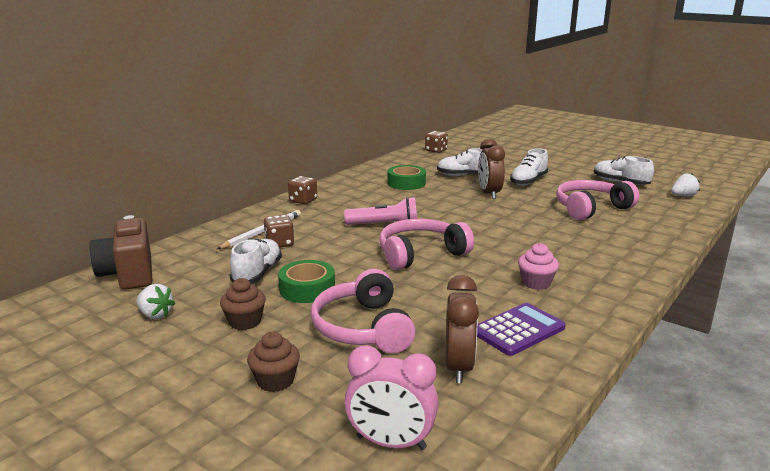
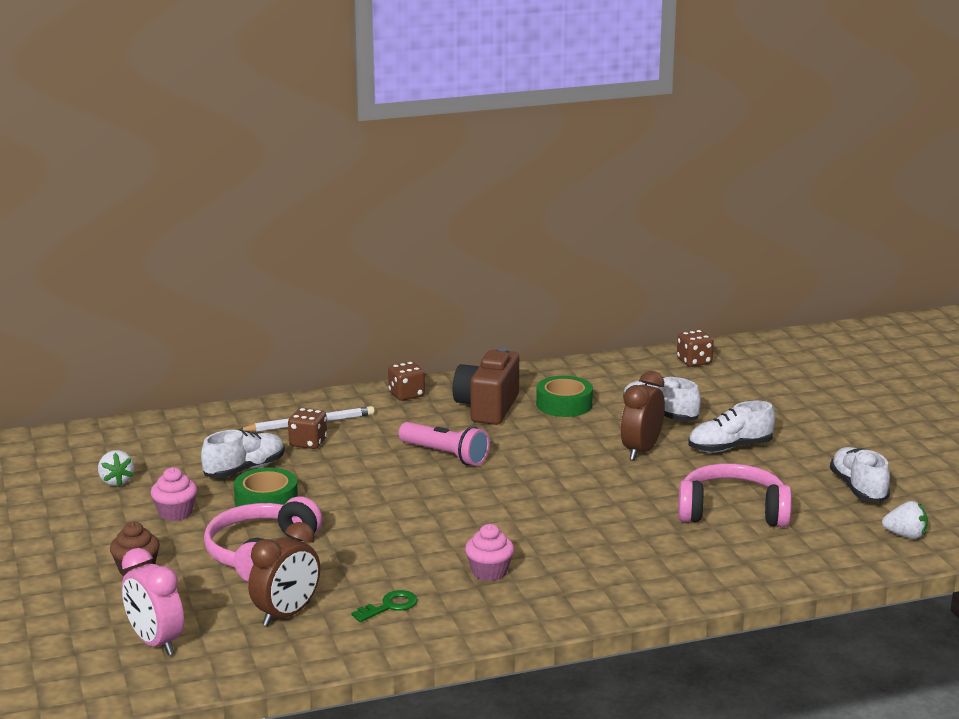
camera: 35 degrees right, 0 degrees up
(128, 274) = (138, 433): brown camera -> brown camera (487, 408)
(245, 322) = (175, 513): brown cupcake -> pink cupcake
(420, 254) = (427, 501): pink headphones -> none
(518, 330) = (389, 606): purple calculator -> green key

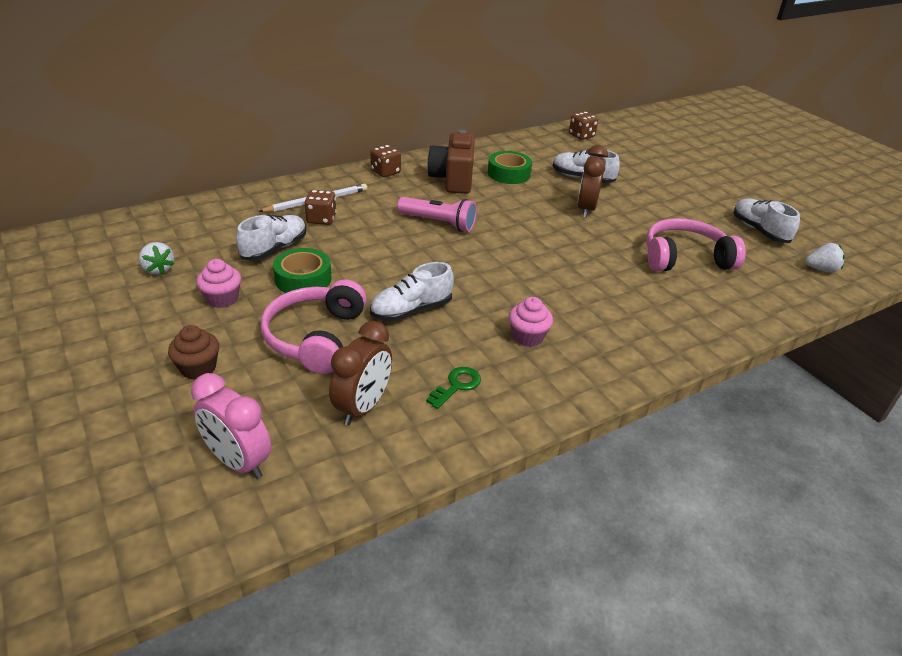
camera: 15 degrees left, 15 degrees up
(730, 448) = (648, 202): white shoe -> white shoe (411, 310)

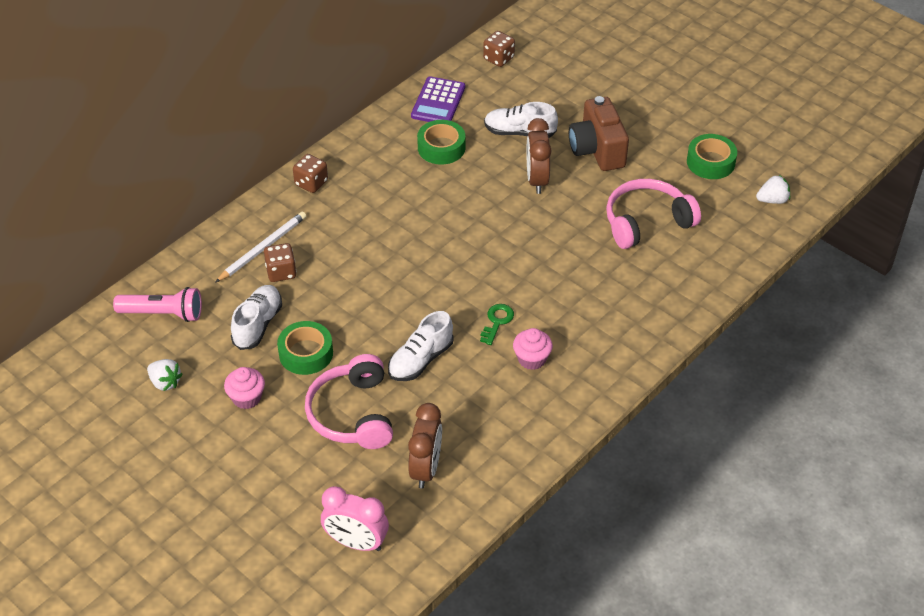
camera: 15 degrees left, 10 degrees up
(198, 368) = (272, 473): brown cupcake -> none
(438, 223) = (398, 243): pink flashlight -> pink flashlight (163, 314)
(453, 179) = (386, 174): brown camera -> brown camera (597, 150)
(457, 386) = (491, 426): green key -> green key (497, 322)
(519, 148) = (438, 102): none -> purple calculator
(759, 231) = (710, 162): white shoe -> green tape

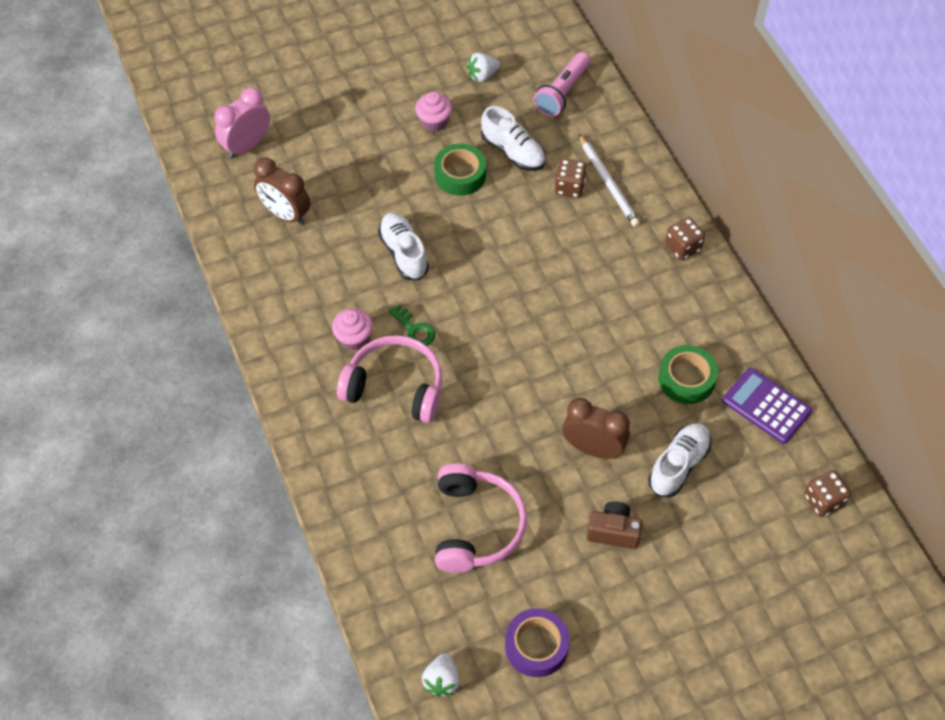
camera: 115 degrees right, 10 degrees up
(352, 414) = (373, 185): pink headphones -> pink headphones (395, 387)
(597, 150) = (613, 532): brown camera -> brown camera, size x0.62
(710, 162) = (536, 646): green tape -> purple tape

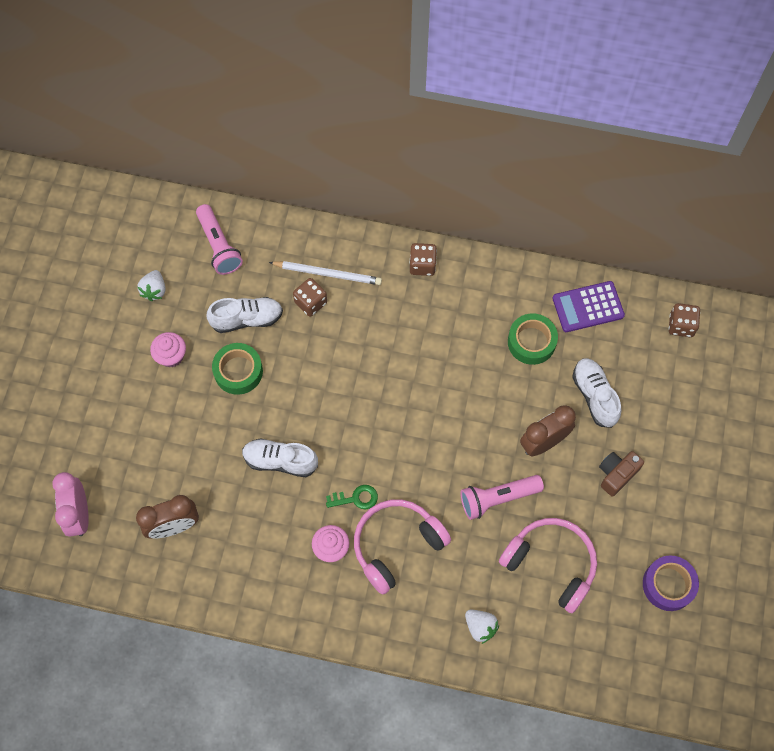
camera: 55 degrees left, 10 degrees up
(441, 680) = (654, 666): white strawberry -> white strawberry (480, 627)
(505, 442) = (498, 498): none -> pink flashlight

